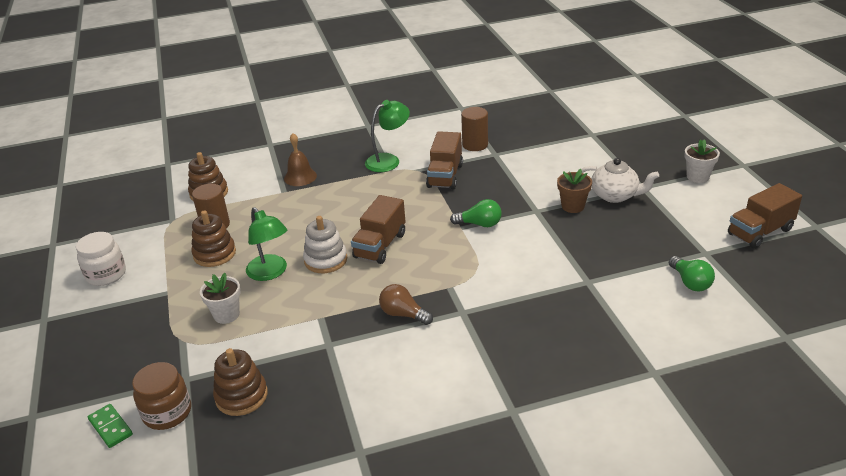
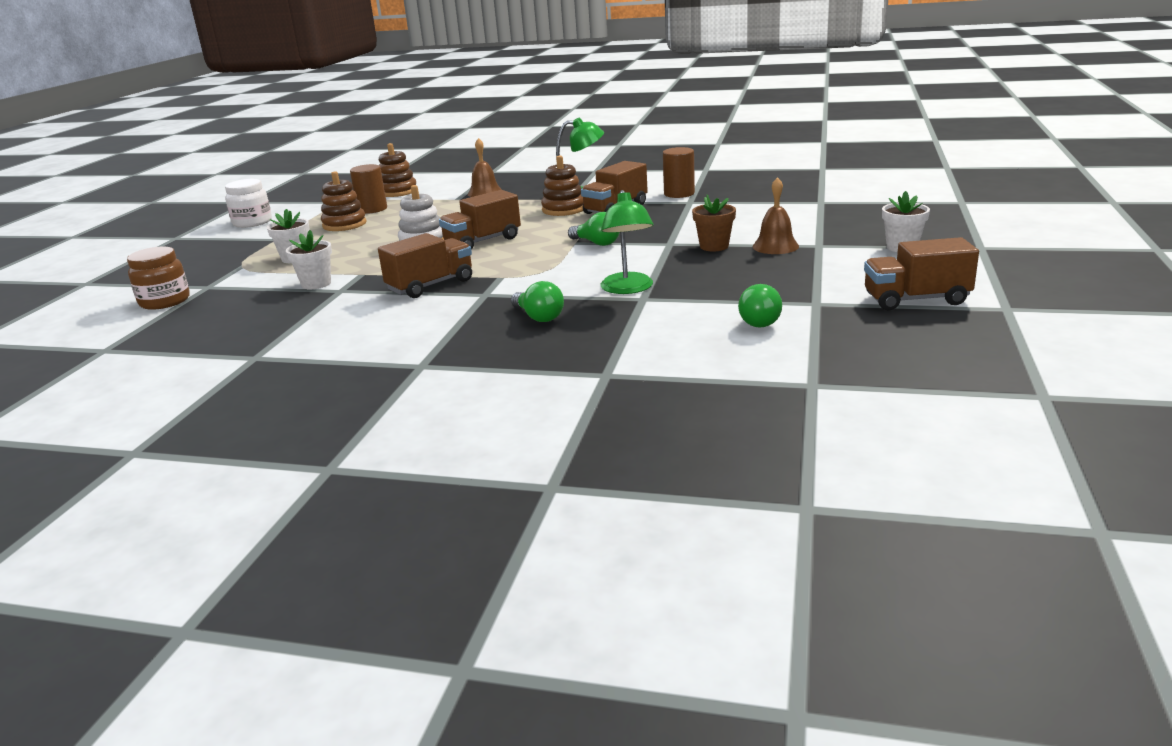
camera: 30 degrees right, 10 degrees down
(111, 427) = (118, 300): green domino -> none
(241, 396) = (227, 304): brown stacking toy -> brown stacking toy (563, 209)
(270, 273) = (367, 242): green lamp -> green lamp (628, 289)
(294, 343) = (316, 284): none -> white flower pot
(403, 314) = (431, 285): brown light bulb -> brown truck
(536, 326) = (539, 317): none -> green light bulb
(615, 195) = (775, 246): white teapot -> brown bell

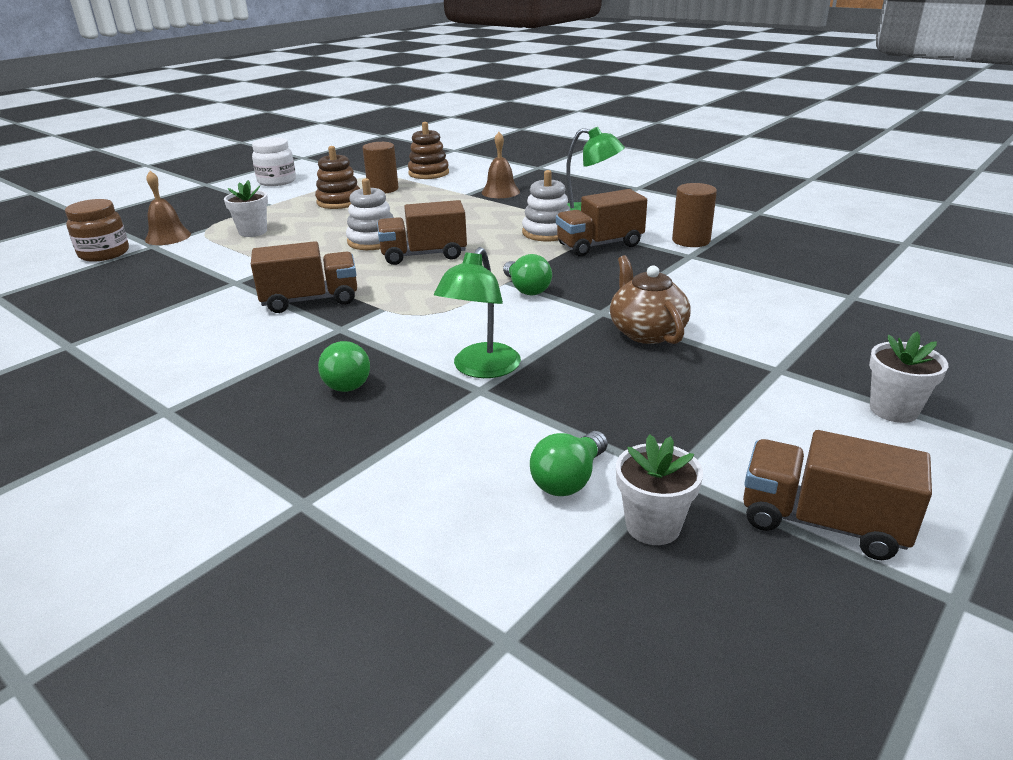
camera: 25 degrees right, 5 degrees up
(316, 284) = (228, 268): white flower pot -> white flower pot (653, 526)
(563, 209) = (547, 232): brown stacking toy -> white stacking toy
(714, 246) = (646, 332): brown flower pot -> brown teapot
(775, 246) = (720, 354): brown bell -> brown bell (168, 237)

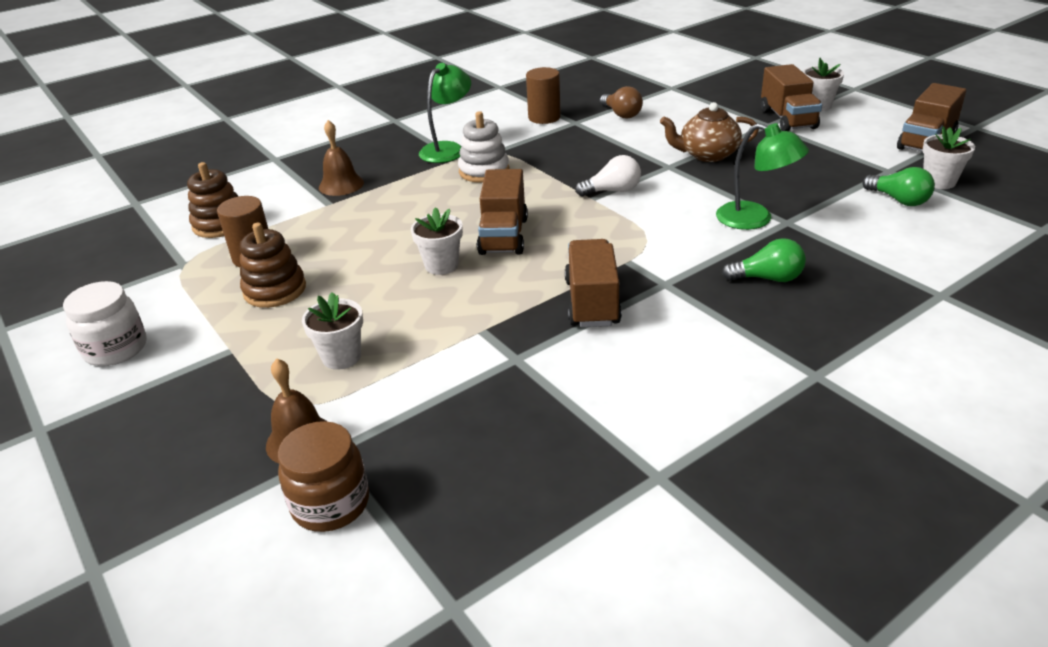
camera: 75 degrees left, 5 degrees up
(373, 241) = (441, 265): white stacking toy -> white flower pot
(526, 289) = (612, 191): green light bulb -> white light bulb
(599, 245) = (531, 152): brown truck -> brown truck (788, 119)
(732, 275) = (621, 114): none -> brown light bulb

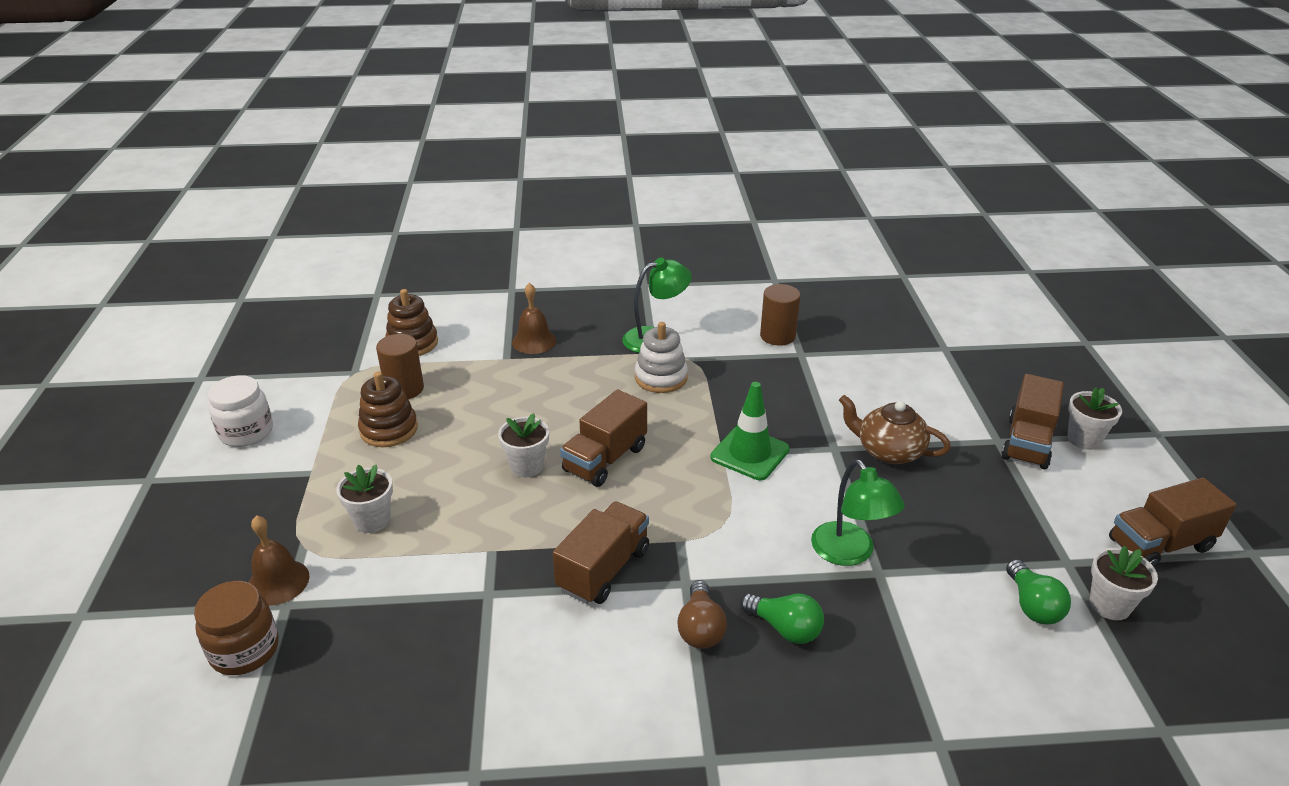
camera: 30 degrees right, 0 degrees up
(612, 191) = (749, 453): white light bulb -> green traffic cone
(621, 114) = (856, 362): brown light bulb -> brown light bulb (700, 628)

